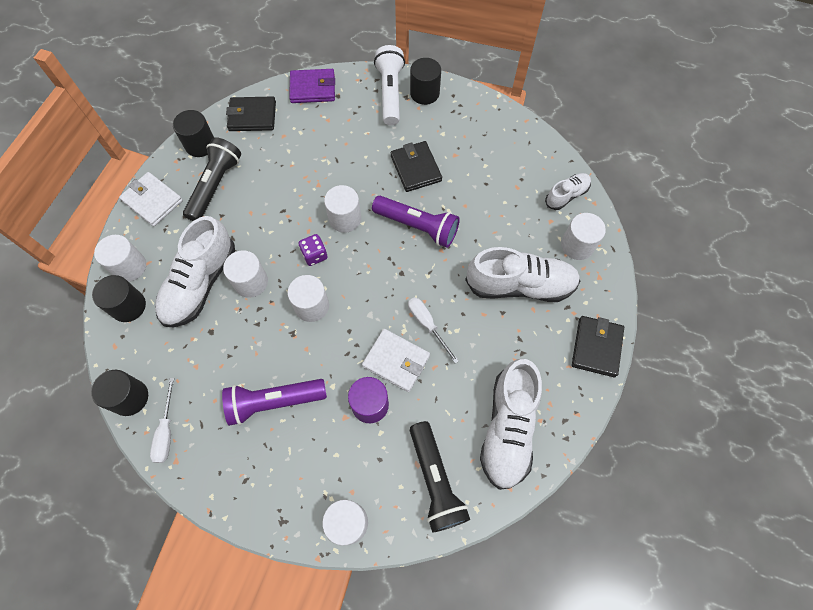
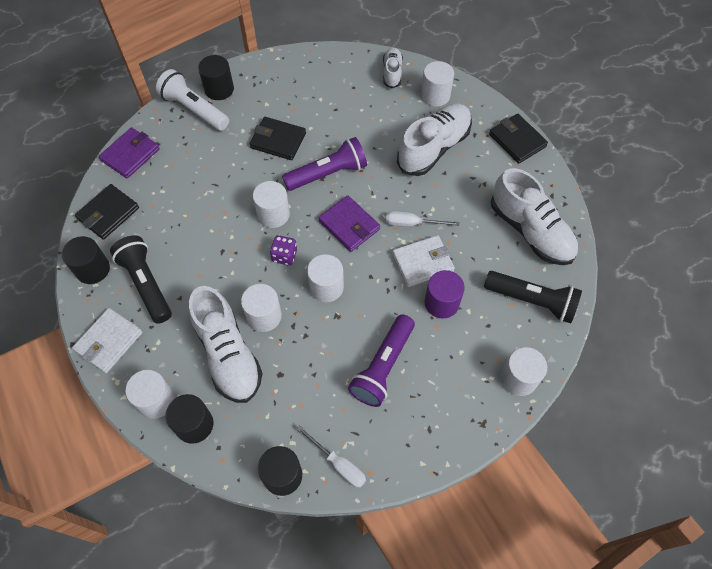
camera: 50 degrees left, 5 degrees down
(152, 201) = (109, 342): white wallet -> white wallet turned 45 degrees counterclockwise
(383, 279) = (349, 225): none -> purple wallet

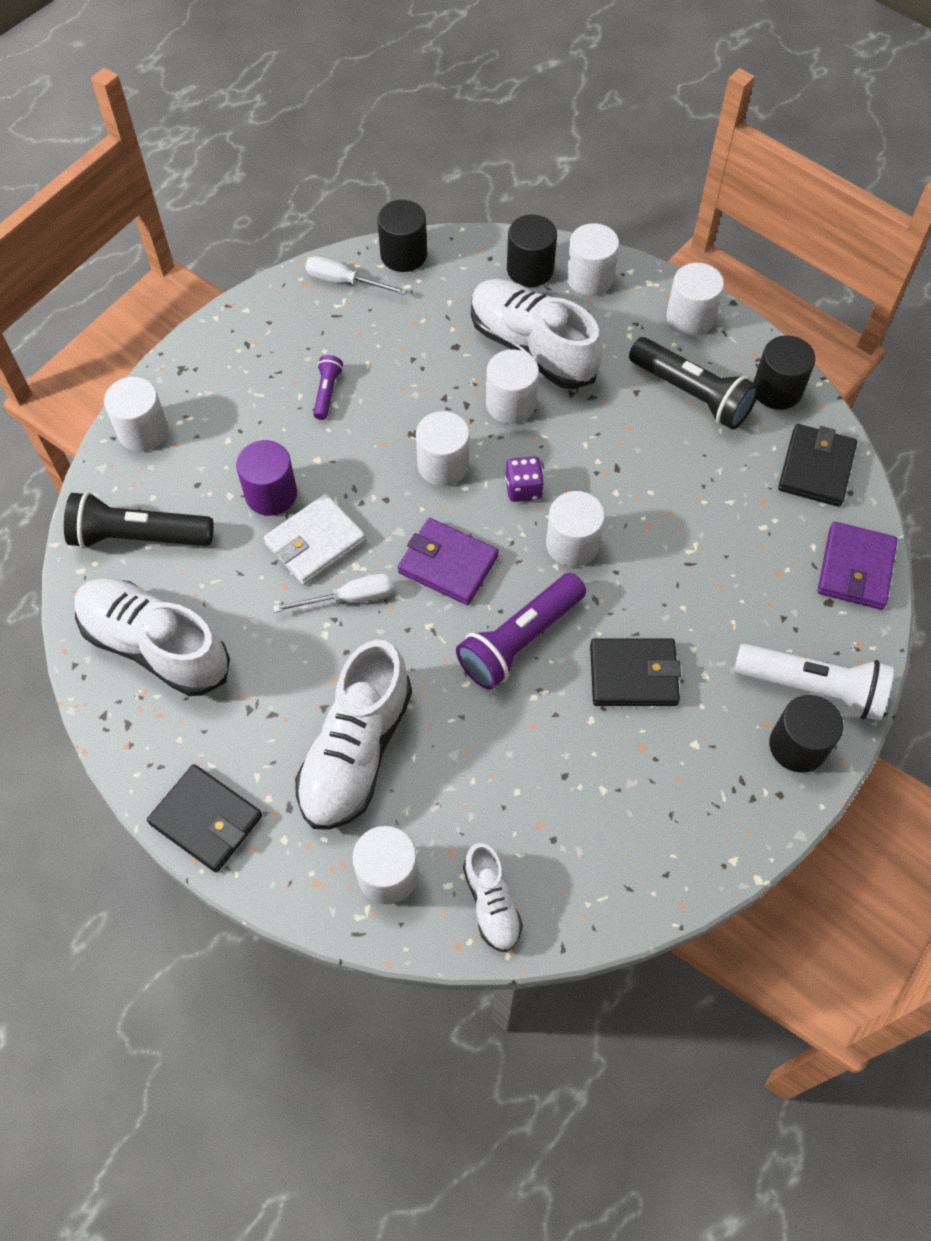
camera: 160 degrees right, 0 degrees up
(109, 342) = (690, 317): white wallet -> white cylinder
(383, 367) = (327, 392): purple flashlight -> purple flashlight, size x0.50

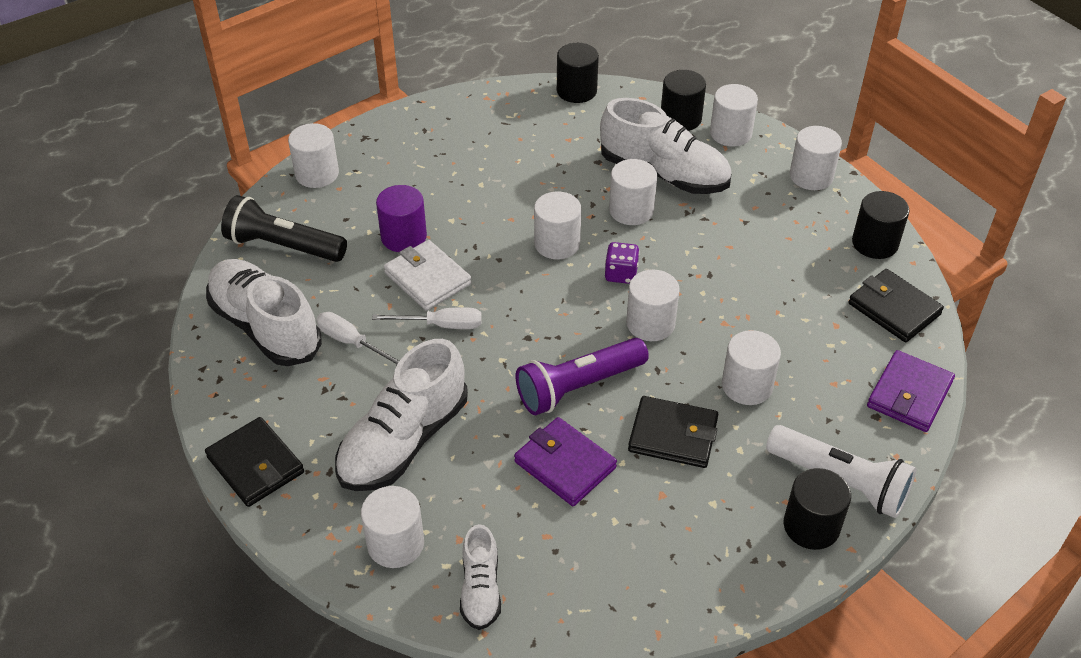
camera: 15 degrees right, 15 degrees down
(315, 542) = (427, 278): white wallet -> white wallet turned 75 degrees clockwise
(327, 392) = (477, 174): purple flashlight -> none
(344, 282) = (520, 101): white screwdriver -> white screwdriver (352, 342)
(448, 564) = (535, 317): purple wallet -> purple wallet (565, 465)
(532, 348) = (664, 174): white shoe -> white shoe turned 150 degrees clockwise
(692, 394) = (795, 232): black flashlight -> none
(692, 597) = (747, 386): none -> white cylinder
(816, 468) = (894, 309): black wallet -> black wallet turned 75 degrees counterclockwise

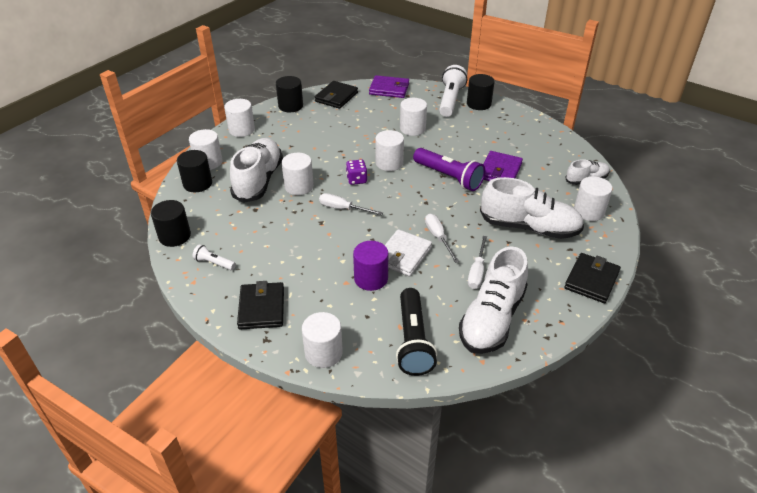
camera: 110 degrees left, 5 degrees down
(509, 115) = (214, 263): none -> white flashlight
(557, 244) = (343, 209): white cylinder -> white screwdriver
(673, 435) = (458, 144): black wallet -> black wallet (261, 308)

